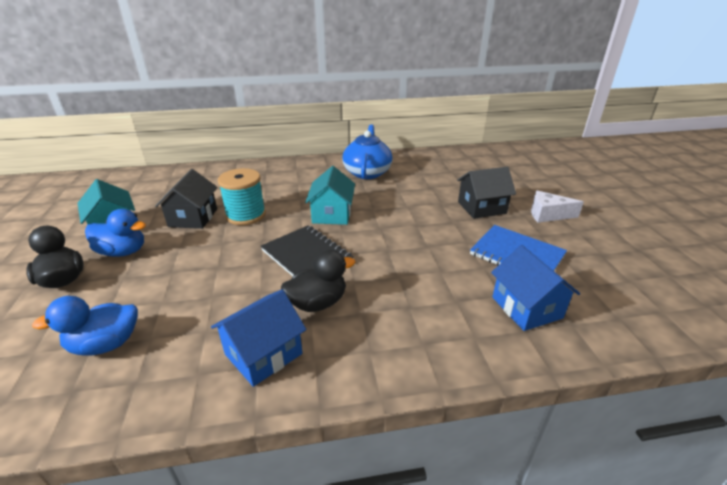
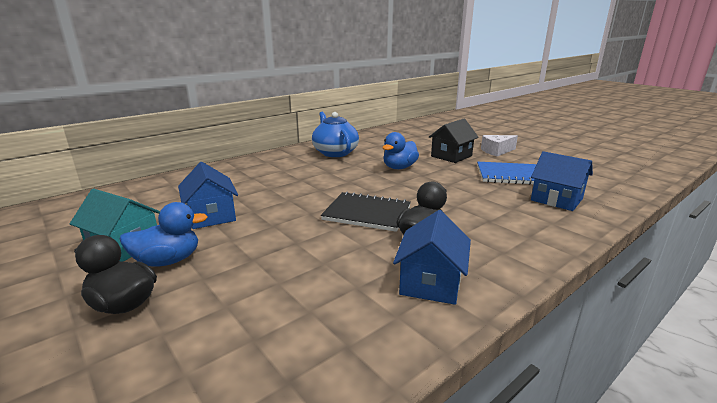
camera: 30 degrees left, 10 degrees down
(106, 344) = (268, 333): blue duck -> blue duck (399, 167)
(193, 218) = (211, 216): black house -> blue house
(246, 215) = (267, 201): turquoise spool -> none
(332, 214) = (346, 183): turquoise house -> none

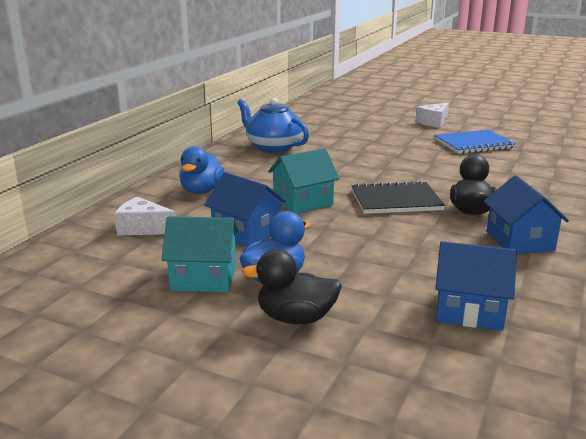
camera: 25 degrees left, 0 degrees up
(154, 197) = (143, 228): none -> white cheese
(290, 199) = (303, 202): none -> turquoise house
(399, 167) = (364, 153): blue duck -> blue duck (202, 191)
(451, 156) = (398, 133): black house -> none
(556, 199) = (534, 159): blue house -> blue house (469, 310)

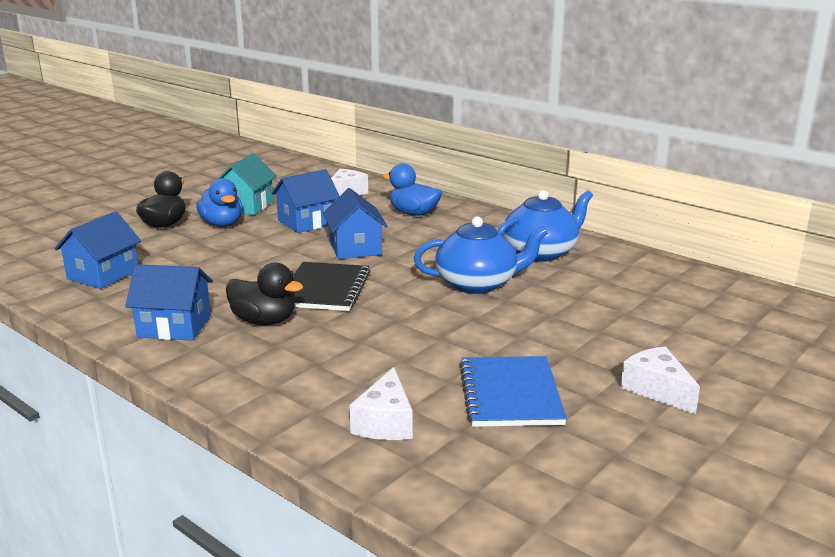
camera: 105 degrees right, 0 degrees up
(303, 202) = (355, 248): turquoise house -> blue house
(343, 159) = (477, 284): none -> blue teapot
(537, 163) = (385, 422): none -> white cheese

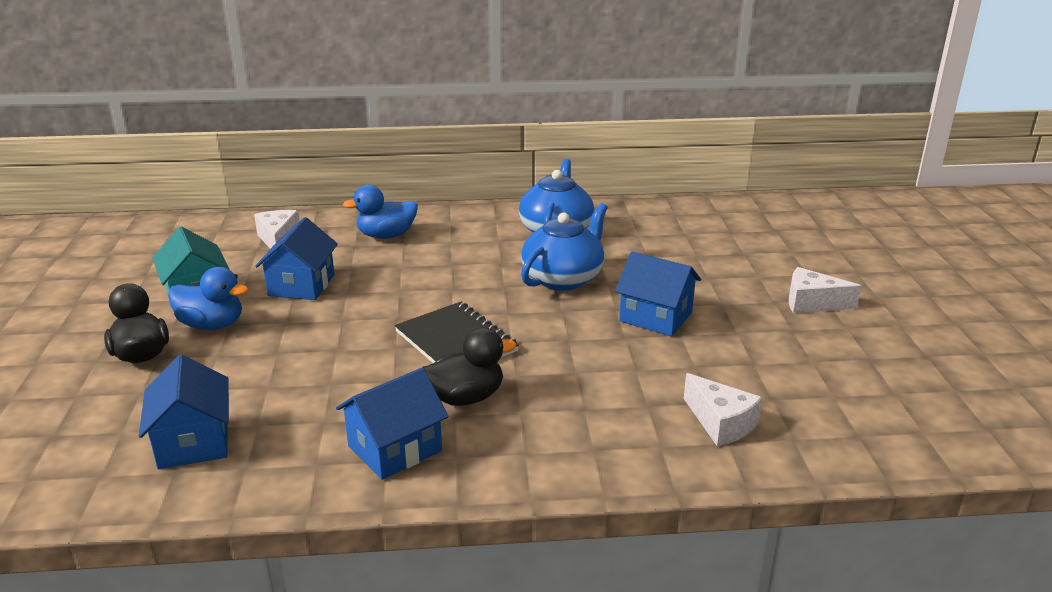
camera: 45 degrees left, 5 degrees up
(355, 248) = (402, 291): blue house -> blue house (656, 317)
(510, 394) = (748, 354): blue notebook -> none

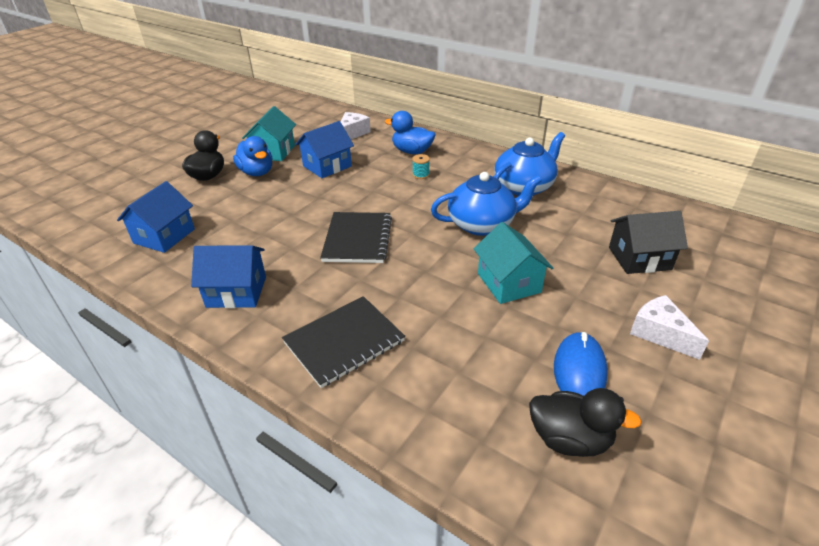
camera: 40 degrees right, 10 degrees up
(432, 255) = (421, 175): none -> turquoise spool
(466, 398) = (313, 280): black duck -> black duck (569, 439)
(581, 432) = (344, 342): none -> black notebook
(656, 317) = (509, 283): blue house -> turquoise house
(720, 423) = (443, 392): white cheese -> none
(729, 254) = (639, 258): none -> black house
(794, 355) = (579, 370): none -> blue mouse

